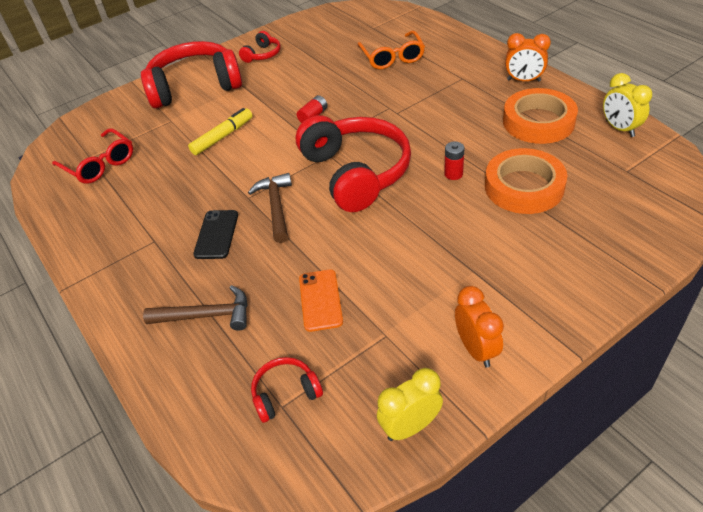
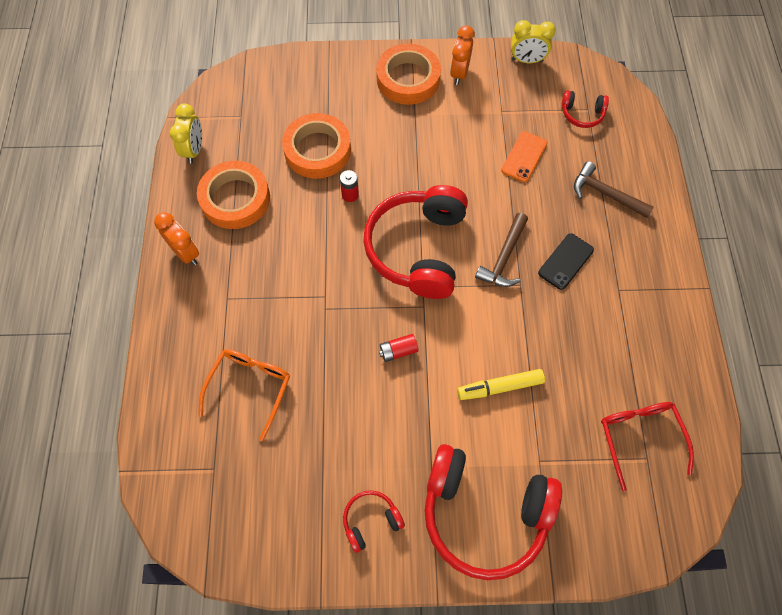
camera: 150 degrees left, 20 degrees up
(524, 304) = (408, 79): none -> orange tape

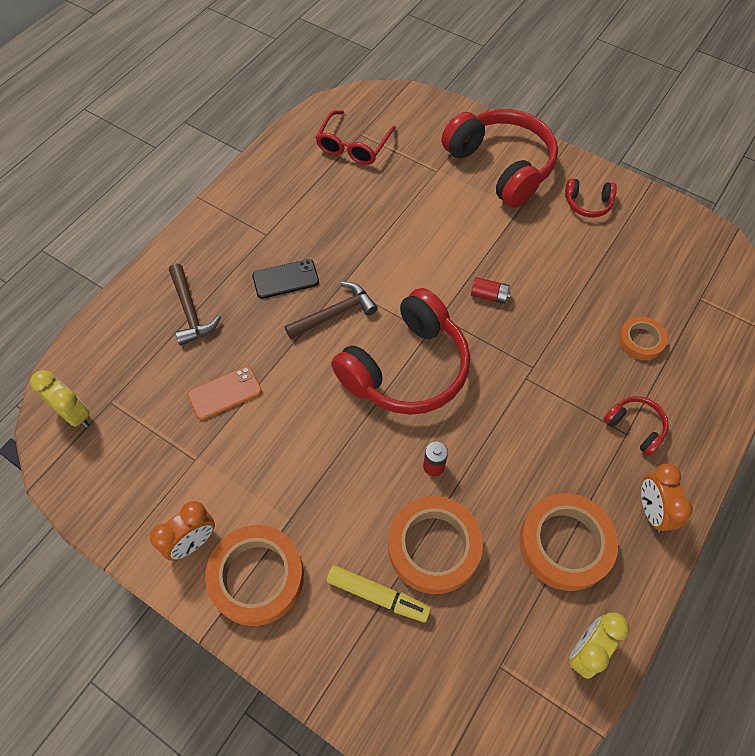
camera: 145 degrees left, 5 degrees down
(249, 388) = (641, 340): orange glasses -> orange tape
(500, 387) = (425, 226): yellow marker -> yellow marker (377, 595)
(527, 60) = (104, 505): yellow clock -> yellow clock (75, 414)
(582, 114) = (122, 400): red headphones -> red headphones (635, 427)

